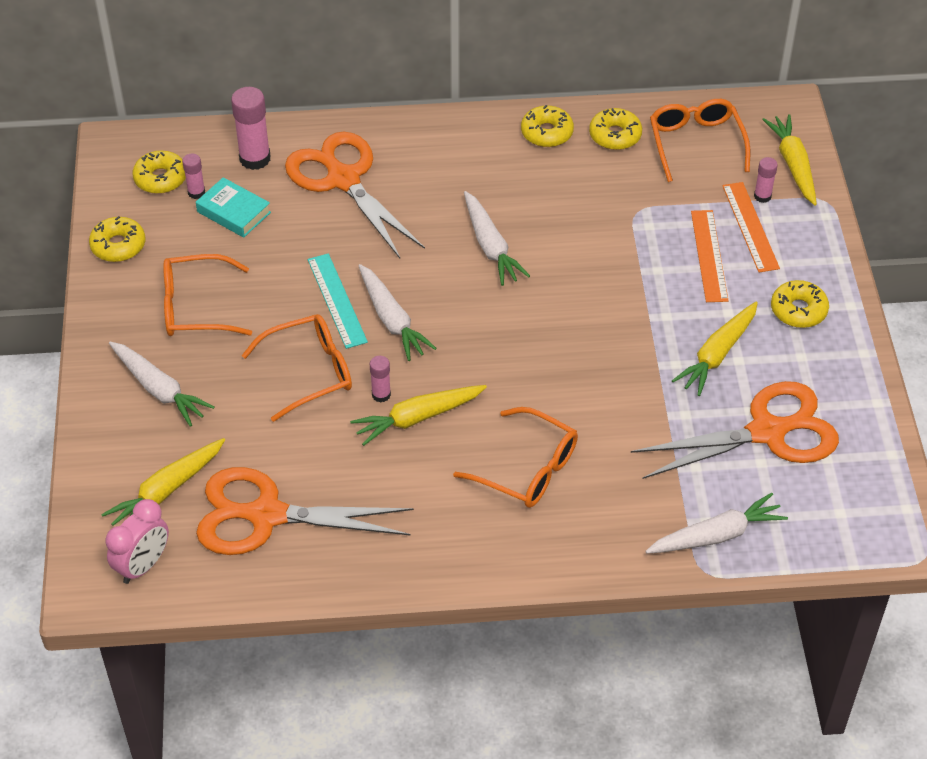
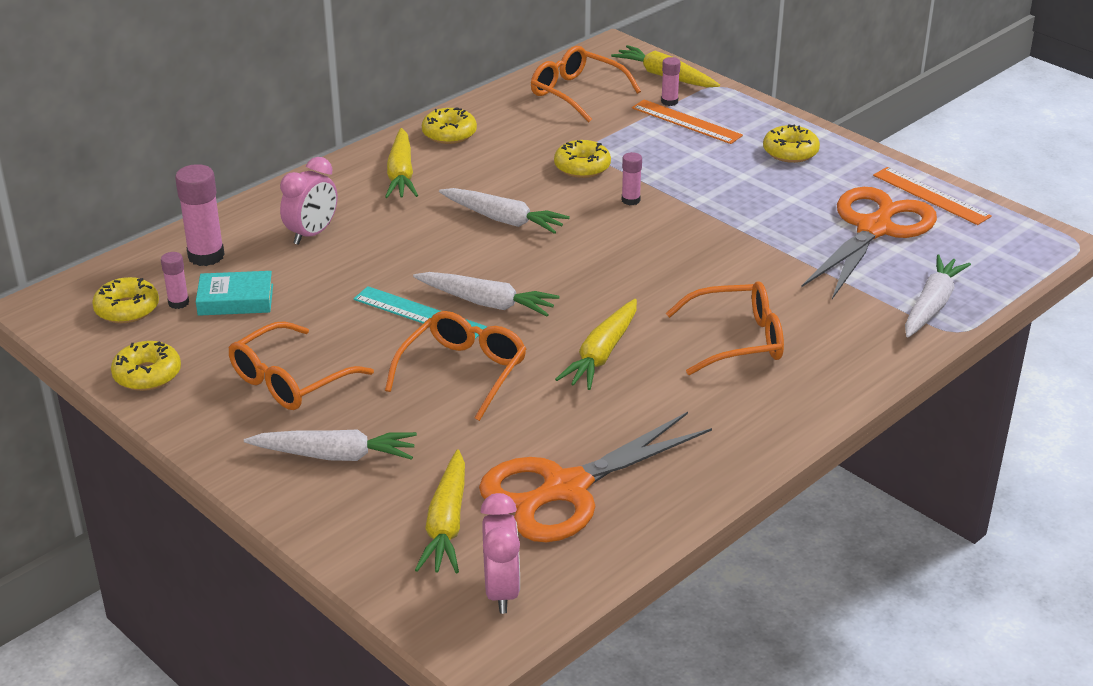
camera: 40 degrees left, 15 degrees down
(343, 180) = (312, 234): orange scissors -> pink clock
(381, 395) = (548, 355): pink glue stick -> pink glue stick (630, 200)
(615, 135) = (507, 113): yellow donut -> yellow donut (582, 167)
(709, 255) = (681, 150): orange ruler -> orange ruler (931, 196)
(717, 355) = (773, 203): yellow carrot -> yellow carrot (401, 174)

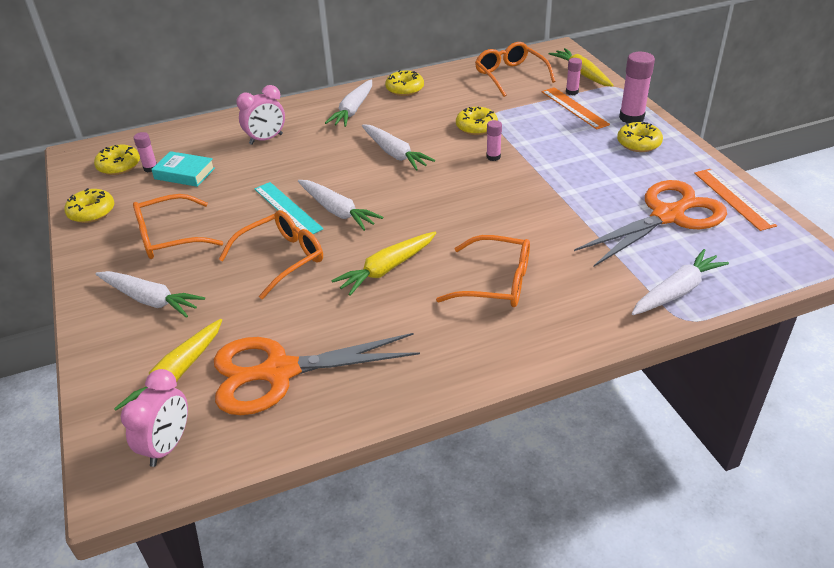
camera: 25 degrees right, 5 degrees up
(206, 256) = (192, 141): pink glue stick -> pink glue stick (631, 118)
(401, 174) = (353, 110): yellow carrot -> white carrot

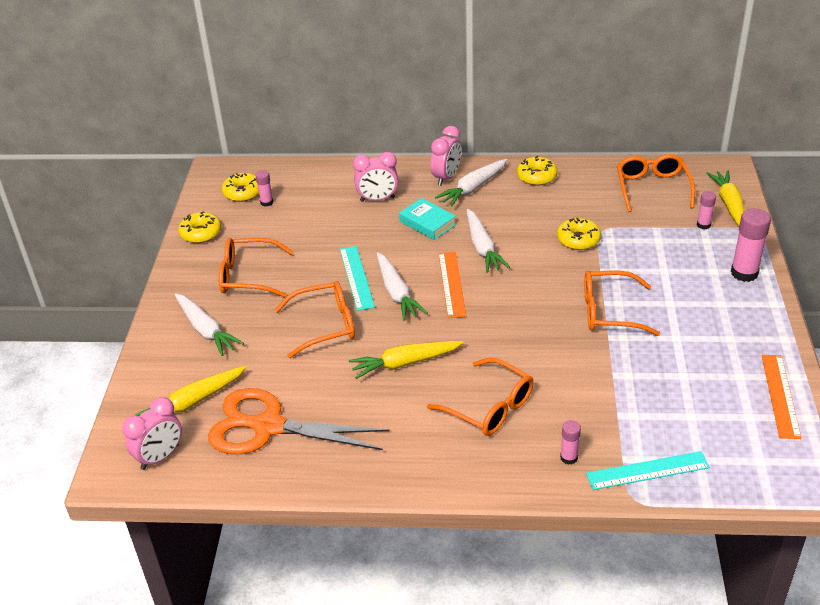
camera: 25 degrees right, 0 degrees up
(184, 173) = (291, 216): turquoise book -> turquoise book (427, 223)
(322, 108) = (446, 177): none -> pink clock
(493, 157) = (572, 278): pink glue stick -> pink glue stick (569, 457)
(545, 174) = (609, 311): none -> orange glasses
(574, 108) = (692, 245): orange ruler -> orange ruler (452, 284)
(638, 143) = (729, 305): yellow donut -> none
(667, 216) = (697, 393): orange scissors -> none
(677, 291) = (647, 470): white carrot -> turquoise ruler

